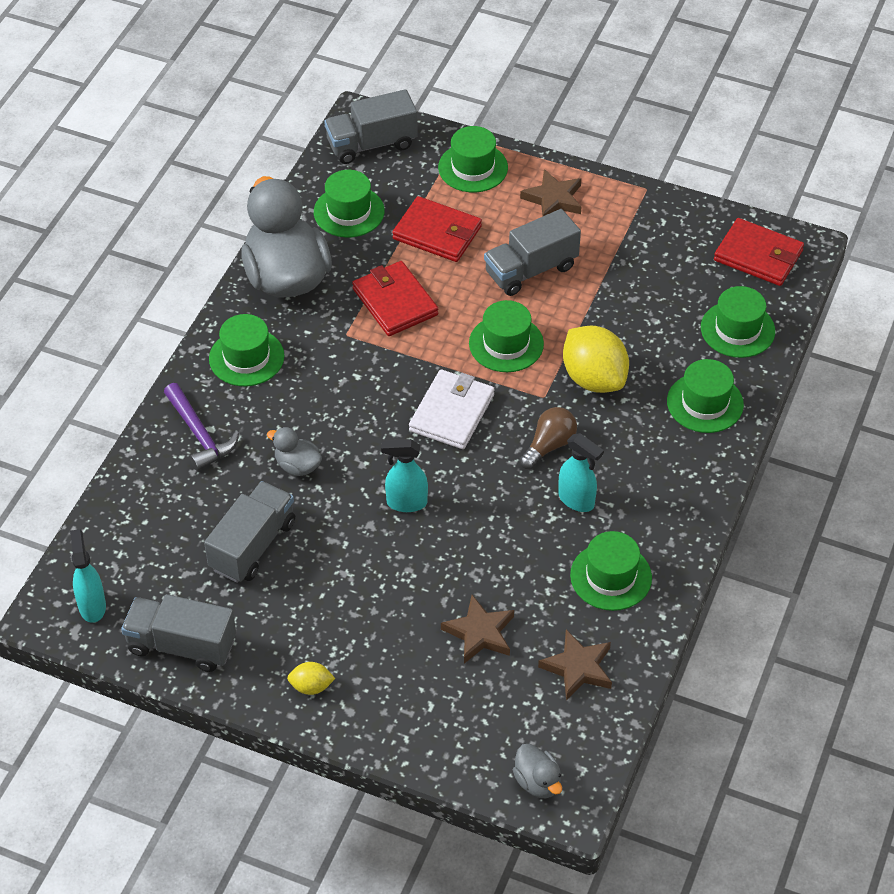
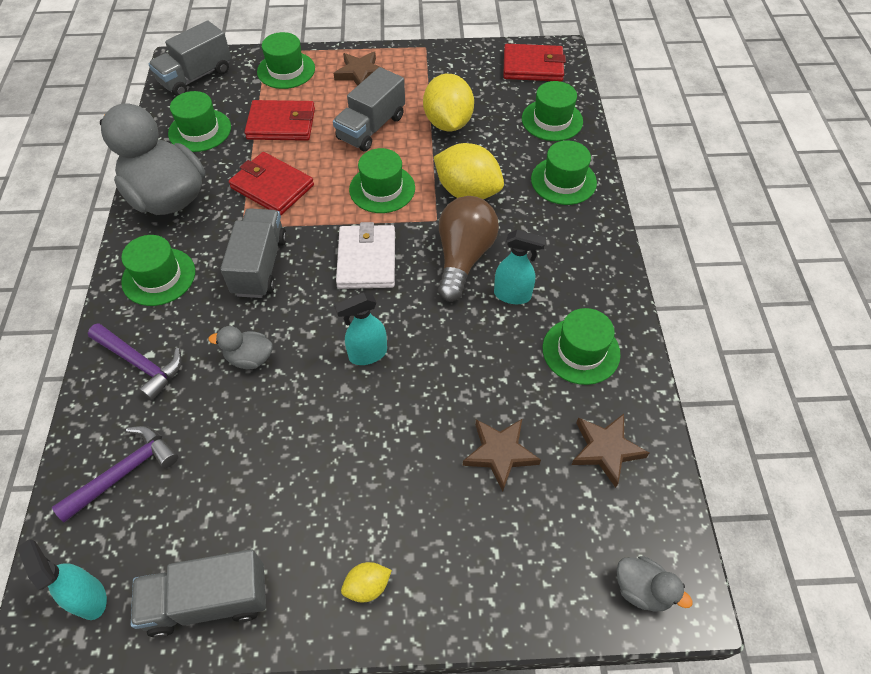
camera: 25 degrees left, 5 degrees up
(152, 522) = (124, 472): none -> purple hammer
(253, 545) = (239, 455): grey truck -> grey truck (260, 266)
(549, 445) = (463, 257): brown light bulb -> brown light bulb, size x1.62
(618, 293) = (448, 123): none -> yellow lemon

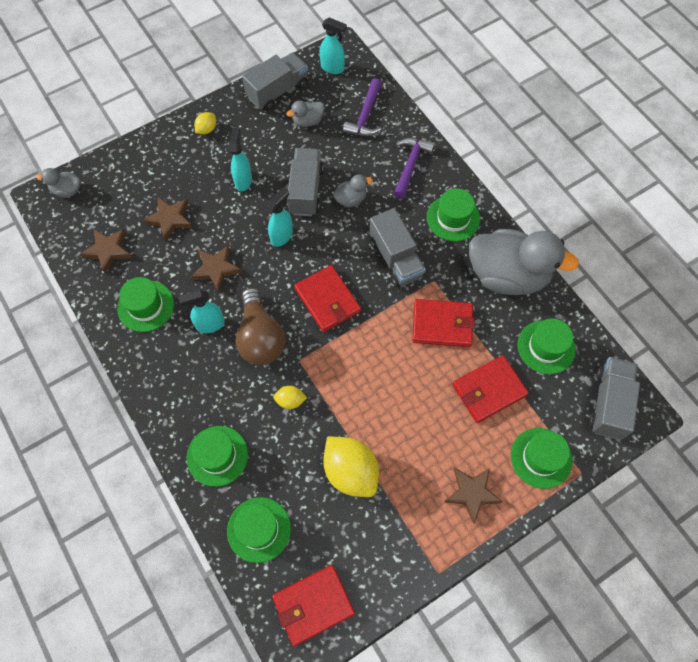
camera: 150 degrees right, 10 degrees up
(140, 364) = (410, 165): purple hammer -> purple hammer turned 105 degrees clockwise
(209, 511) = (308, 121): none -> grey duck
(366, 259) = (327, 300): white wallet -> red wallet
(366, 460) = (243, 180): none -> turquoise spray bottle
(371, 128) = (412, 428): grey truck -> grey truck (306, 190)
(382, 189) = (358, 367): green hat -> none
(467, 192) = (290, 400): yellow lemon -> yellow lemon, size x0.48
(472, 353) = (216, 269): none -> brown star

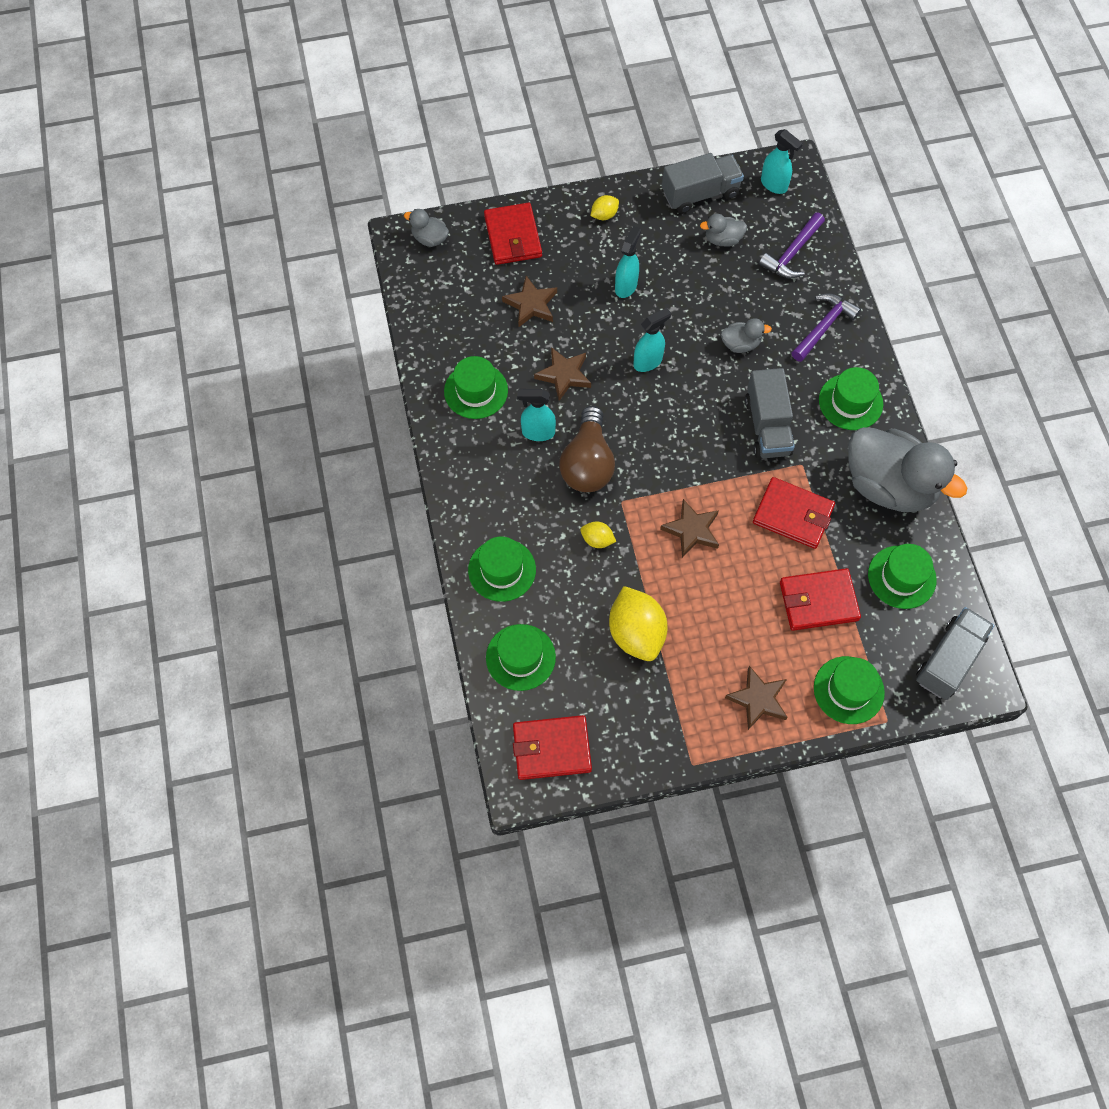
camera: 20 degrees right, 0 degrees up
(108, 250) = (454, 318): brown star -> brown star (692, 530)
(306, 190) = (692, 319): grey truck -> none
(327, 300) = (674, 447): red wallet -> red wallet (513, 236)

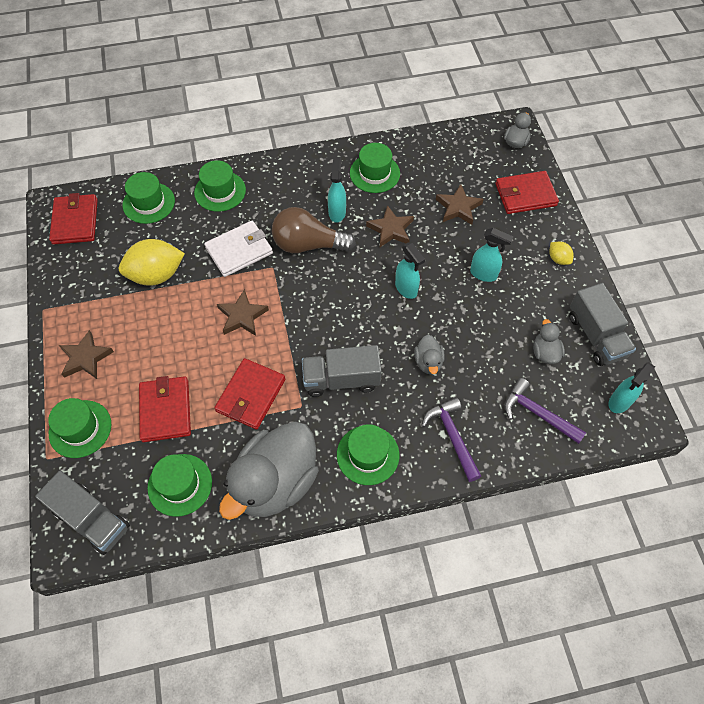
camera: 90 degrees right, 5 degrees down
(597, 540) = (239, 250): yellow lemon -> white wallet
(823, 327) = (452, 436): purple hammer -> purple hammer turned 150 degrees counterclockwise

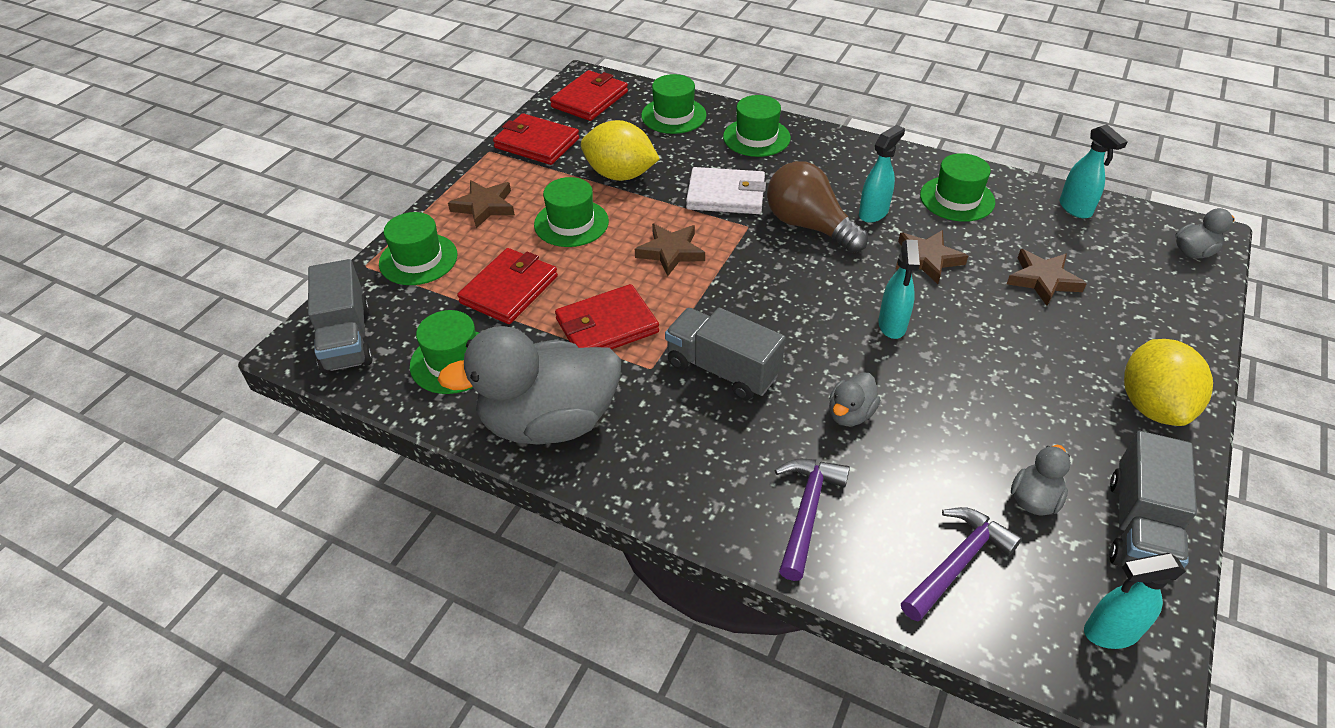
camera: 40 degrees right, 15 degrees down
(368, 455) = (679, 462): green hat -> green hat (571, 223)
(484, 274) = (1017, 364): turquoise spray bottle -> turquoise spray bottle (1075, 209)
(525, 195) = (1160, 312): red wallet -> red wallet (536, 143)
(537, 413) = (957, 563): purple hammer -> purple hammer turned 60 degrees clockwise
(558, 259) = (1152, 406): yellow lemon -> yellow lemon, size x2.09

